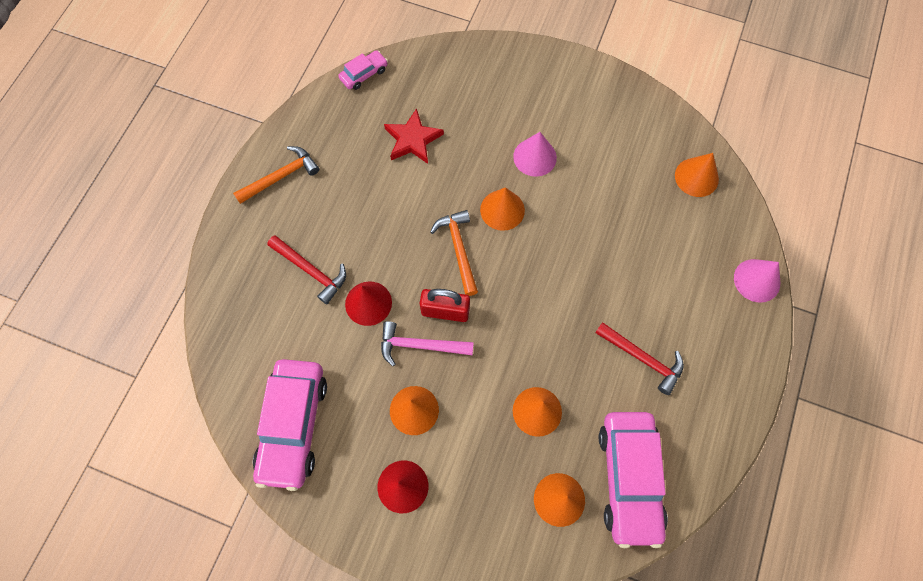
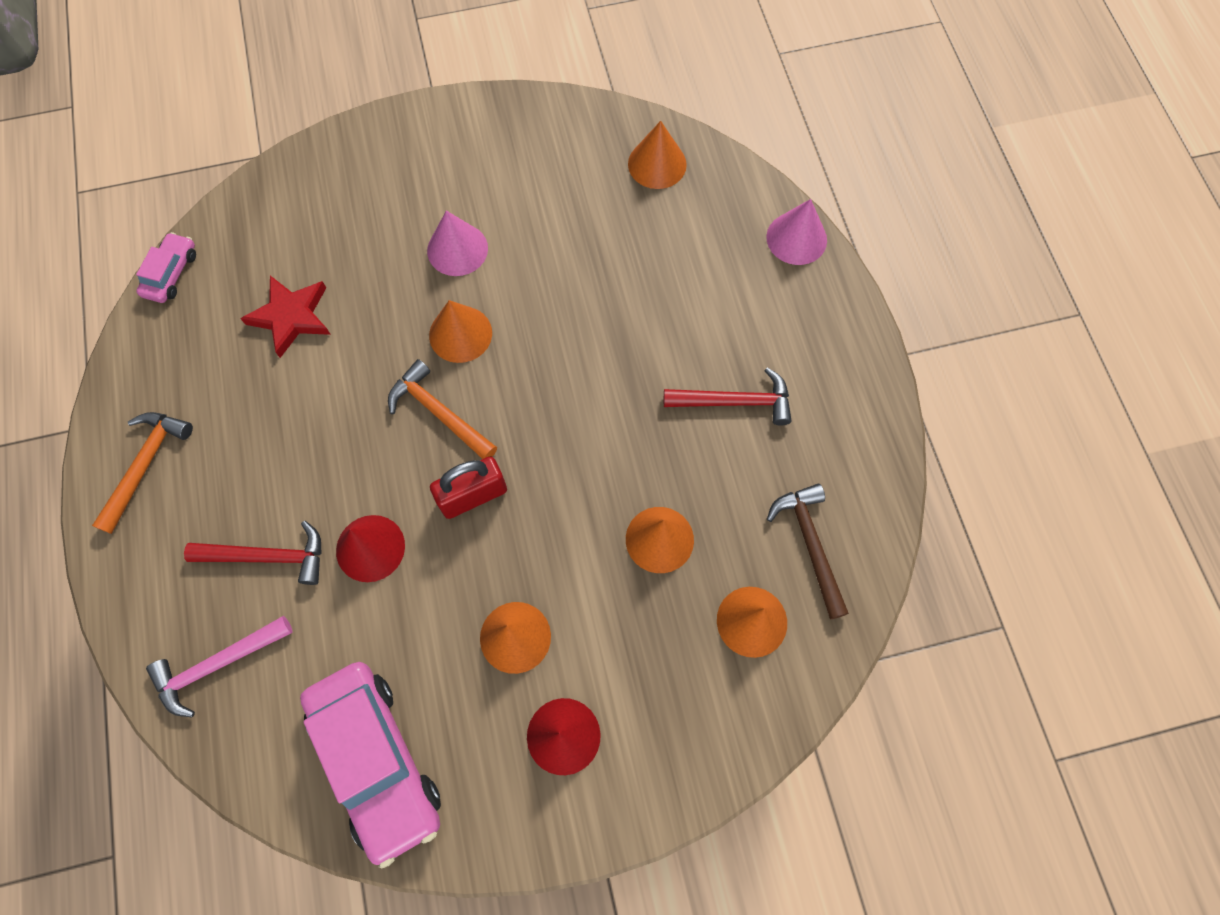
camera: 35 degrees left, 0 degrees up
(420, 345) = (470, 556): pink hammer -> pink hammer (217, 665)
(629, 478) = (810, 544): pink car -> brown hammer

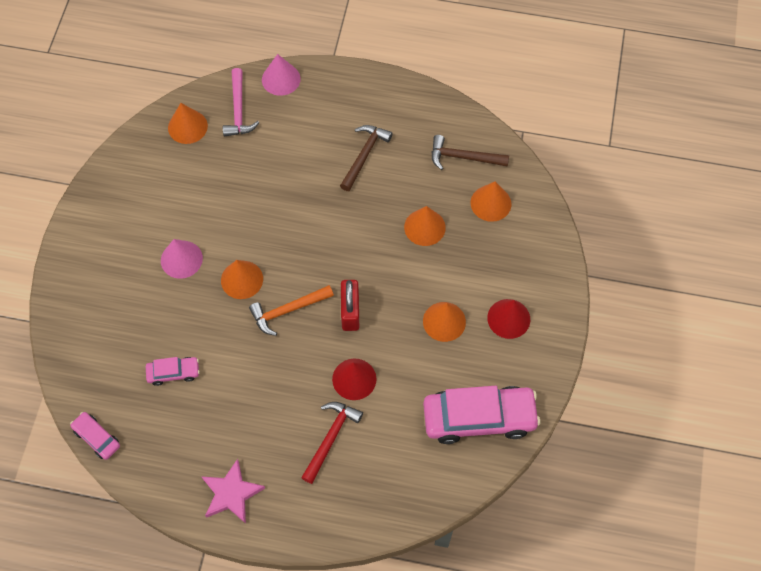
camera: 65 degrees left, 5 degrees down
(146, 465) = (231, 493): orange hammer -> pink star
(217, 665) = (384, 488): pink hammer -> pink hammer (238, 110)
(291, 317) = (173, 373): red star -> pink car
(735, 402) = (364, 155): red hammer -> brown hammer

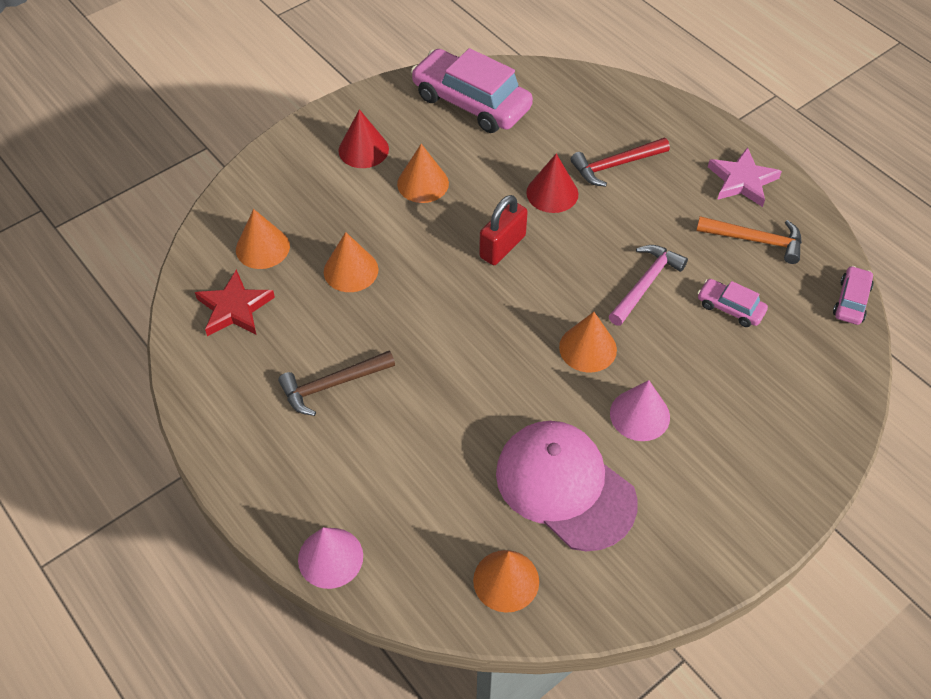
camera: 140 degrees left, 10 degrees down
(97, 437) = (851, 301): pink car -> pink car turned 150 degrees counterclockwise
(193, 190) = (565, 486): none -> pink cap
(238, 110) = (422, 554): pink hammer -> pink hammer (646, 284)
(287, 310) = (564, 288): orange hammer -> orange hammer (755, 240)
(463, 157) = (234, 308): brown hammer -> red star

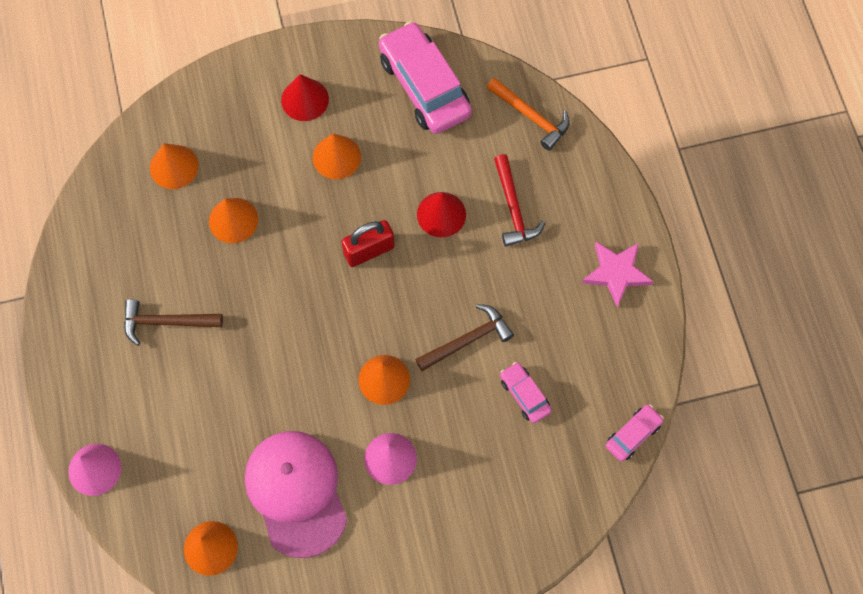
camera: 25 degrees right, 15 degrees up
(234, 308) = (125, 217): red star -> none
(615, 165) = (513, 208): red hammer -> red hammer turned 105 degrees counterclockwise
(646, 284) = (468, 340): pink hammer -> brown hammer
(755, 240) = (589, 339): orange hammer -> orange hammer (531, 117)

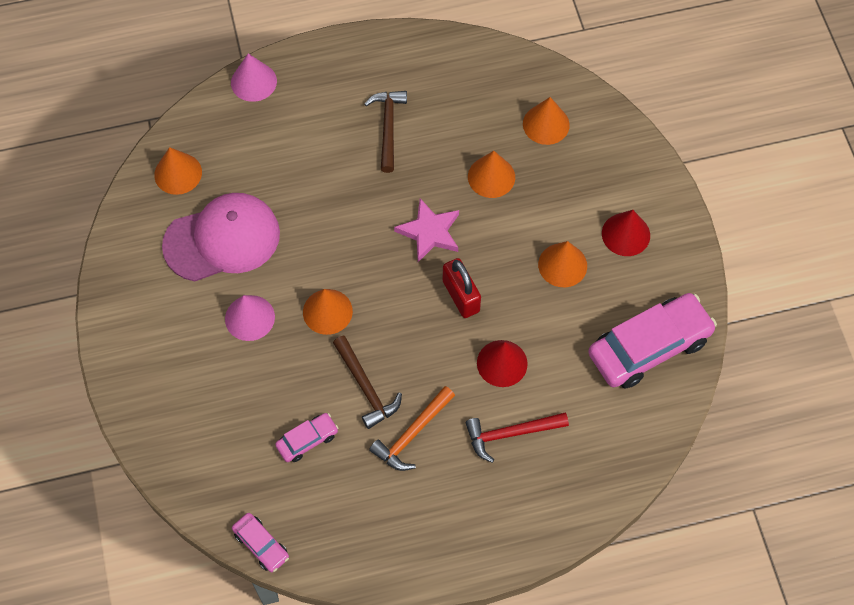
camera: 90 degrees right, 5 degrees down
(531, 117) = (619, 454): orange hammer -> orange hammer (412, 434)
(616, 273) = (438, 536): pink star -> pink star (429, 232)

